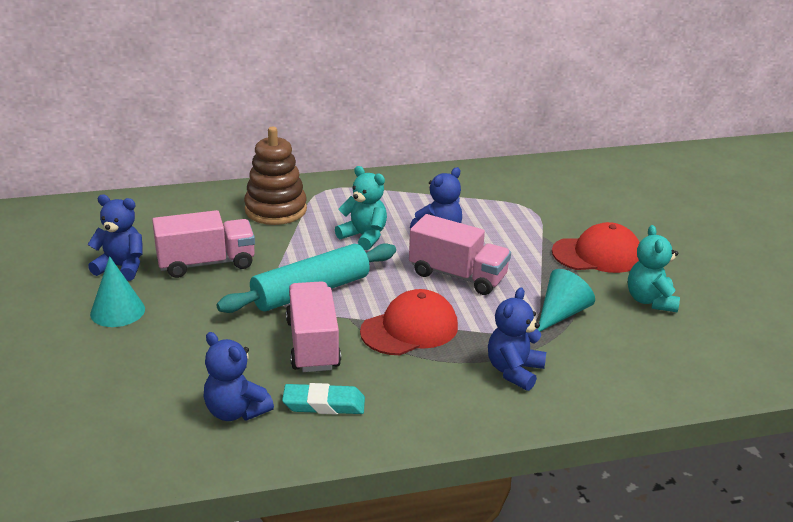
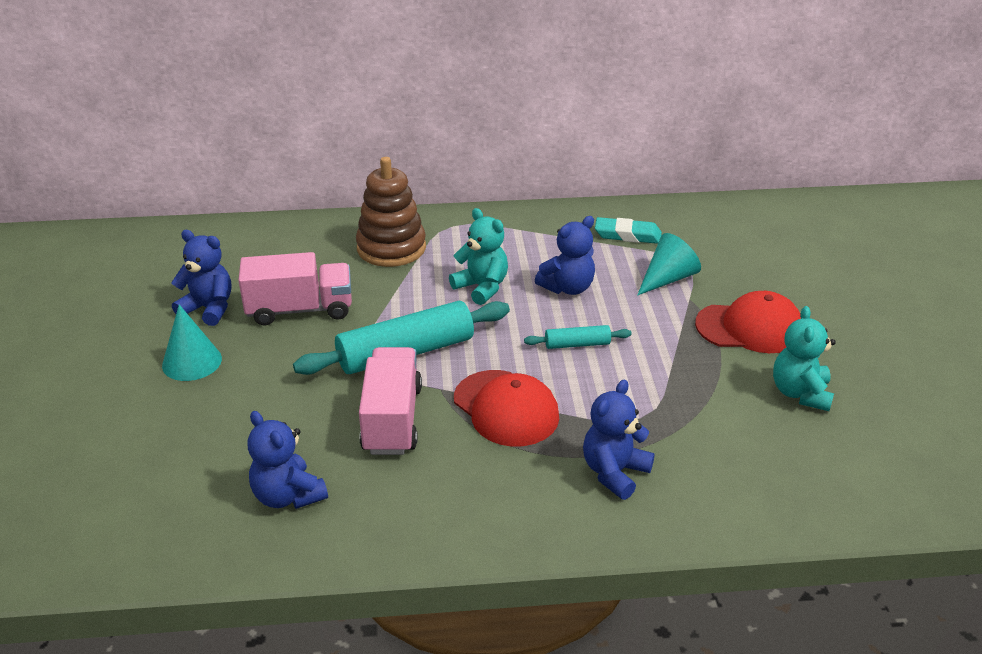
camera: 10 degrees right, 5 degrees up
(324, 404) = (387, 495): turquoise eraser -> turquoise eraser (627, 235)
(409, 329) = (506, 408): red cap -> red cap turned 75 degrees clockwise
(457, 276) = (577, 344): pink truck -> turquoise rolling pin
(561, 314) = (687, 402): turquoise cone -> turquoise cone (667, 279)

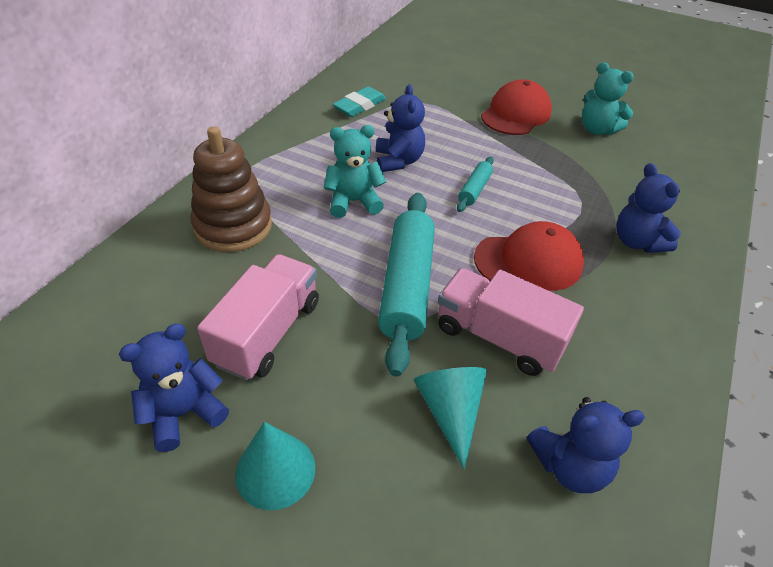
camera: 60 degrees left, 10 degrees up
(667, 279) = (431, 116): turquoise cone -> turquoise cone (450, 412)

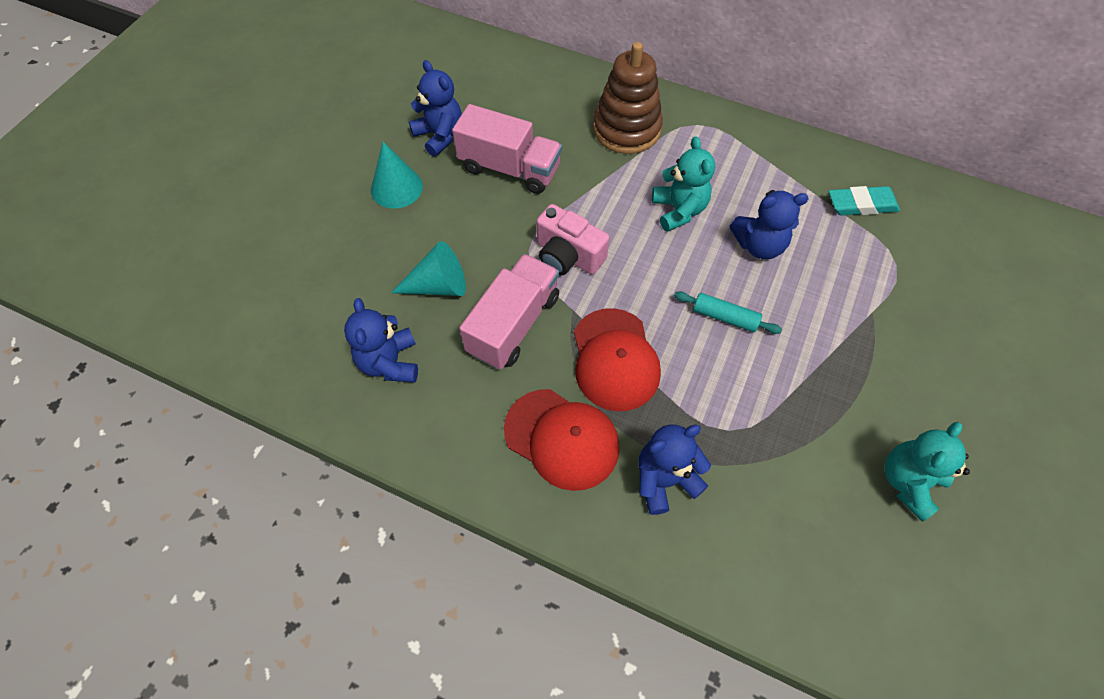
camera: 90 degrees right, 15 degrees up
(359, 106) = (861, 204): turquoise eraser -> turquoise eraser turned 45 degrees counterclockwise
(406, 286) = (568, 256): turquoise rolling pin -> pink camera
(516, 114) = (910, 377): red cap -> red cap (562, 439)

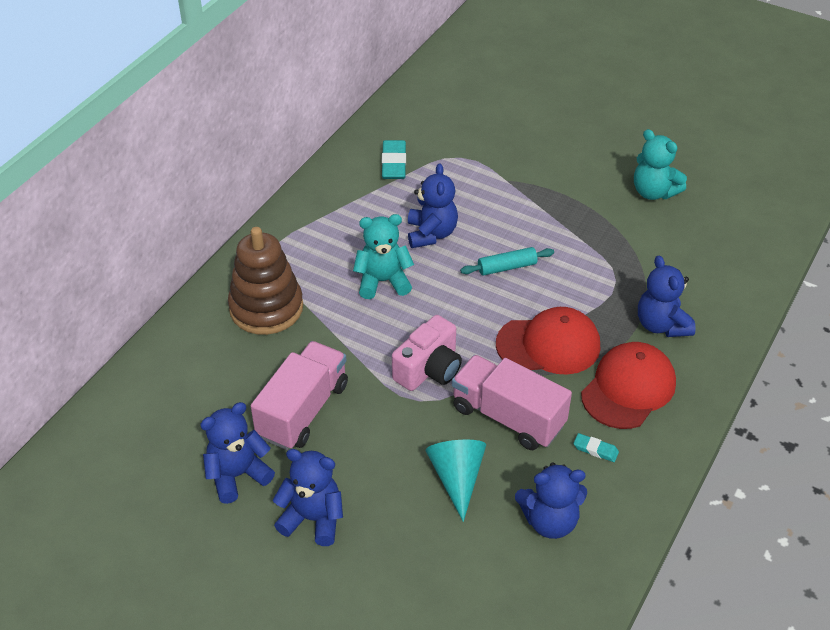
camera: 85 degrees left, 15 degrees down
(396, 188) = (313, 519): turquoise cone -> blue teddy bear
(476, 404) = (595, 449): none -> turquoise eraser
(725, 317) = (507, 267): turquoise rolling pin -> turquoise rolling pin turned 45 degrees clockwise

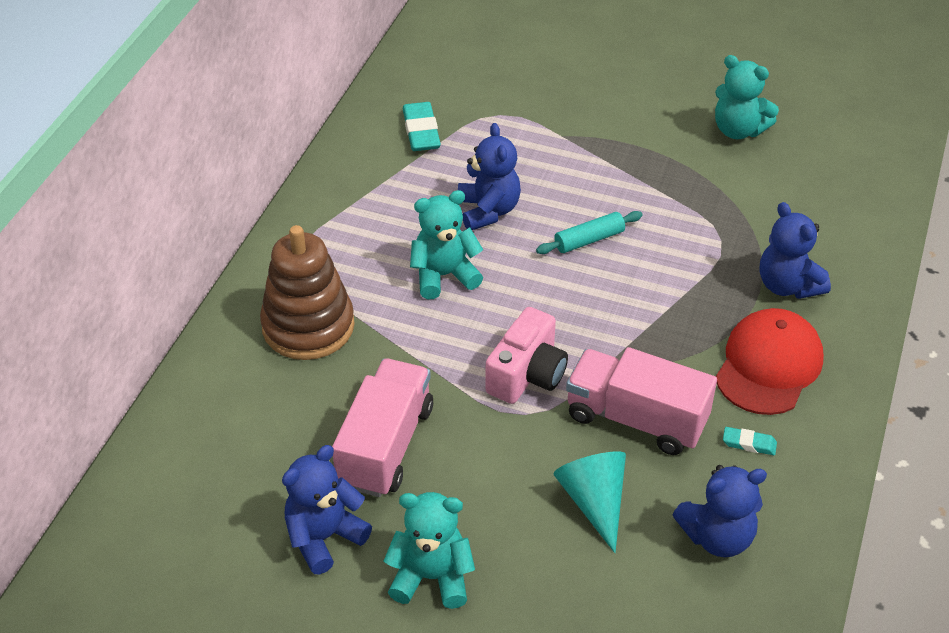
camera: 10 degrees left, 0 degrees up
(313, 519) = (431, 577): blue teddy bear -> turquoise teddy bear
(548, 345) = (662, 326): red cap -> none

